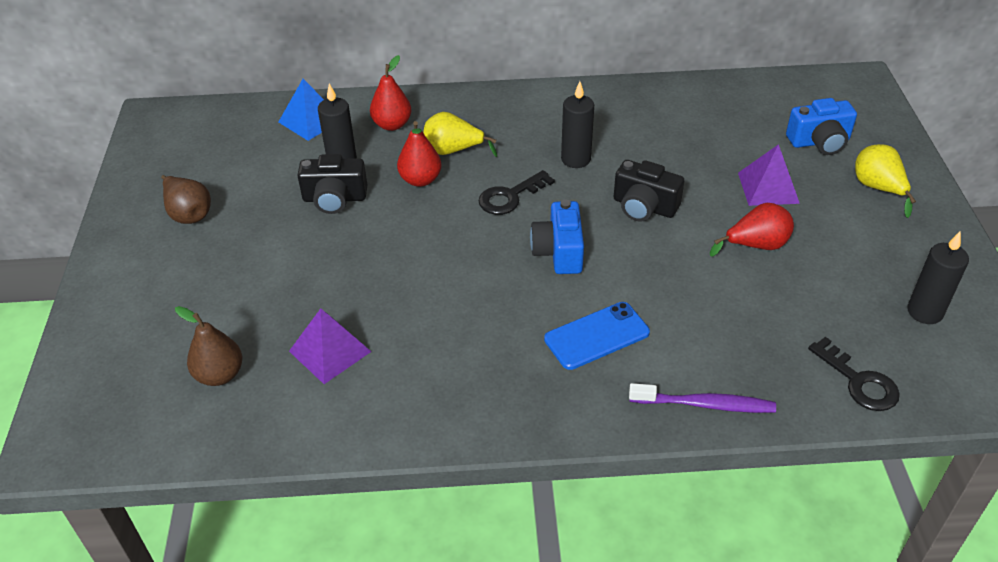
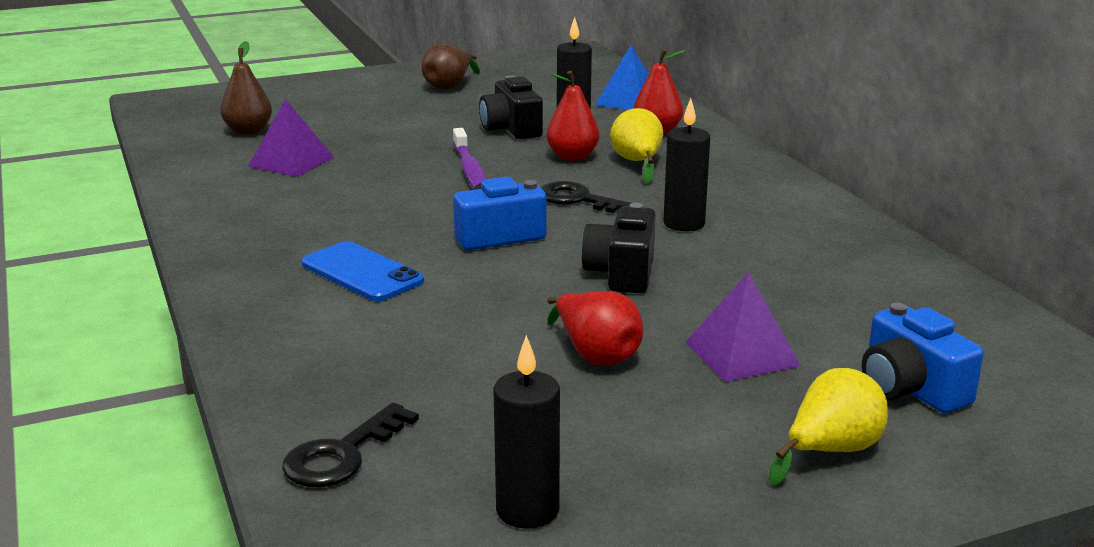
camera: 70 degrees right, 20 degrees down
(705, 404) = (267, 346): purple toothbrush -> purple toothbrush (470, 169)

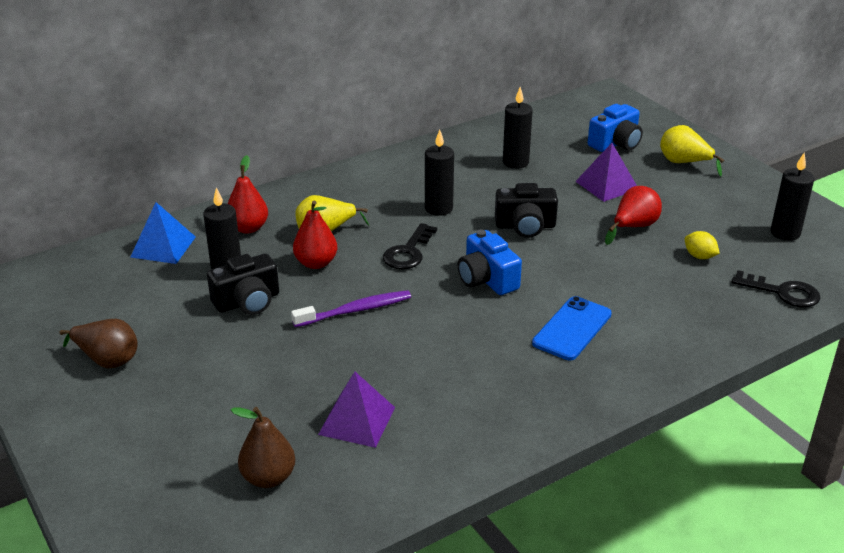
camera: 100 degrees left, 10 degrees up
(486, 397) = (699, 256): none -> yellow lemon
(824, 288) = (515, 162): none -> black candle

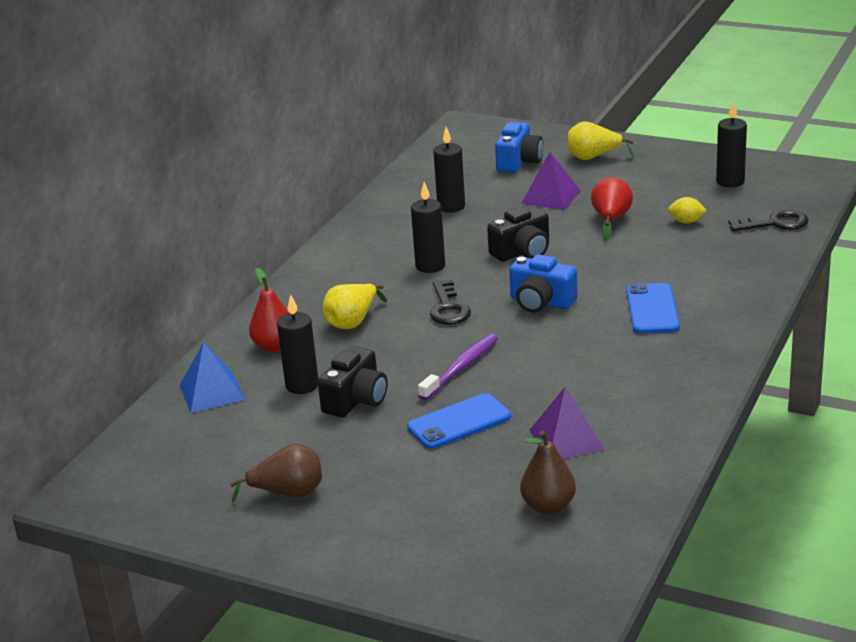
camera: 30 degrees left, 5 degrees down
(295, 360) = (459, 422): none -> blue phone
(316, 263) = (377, 348): red pear -> none

